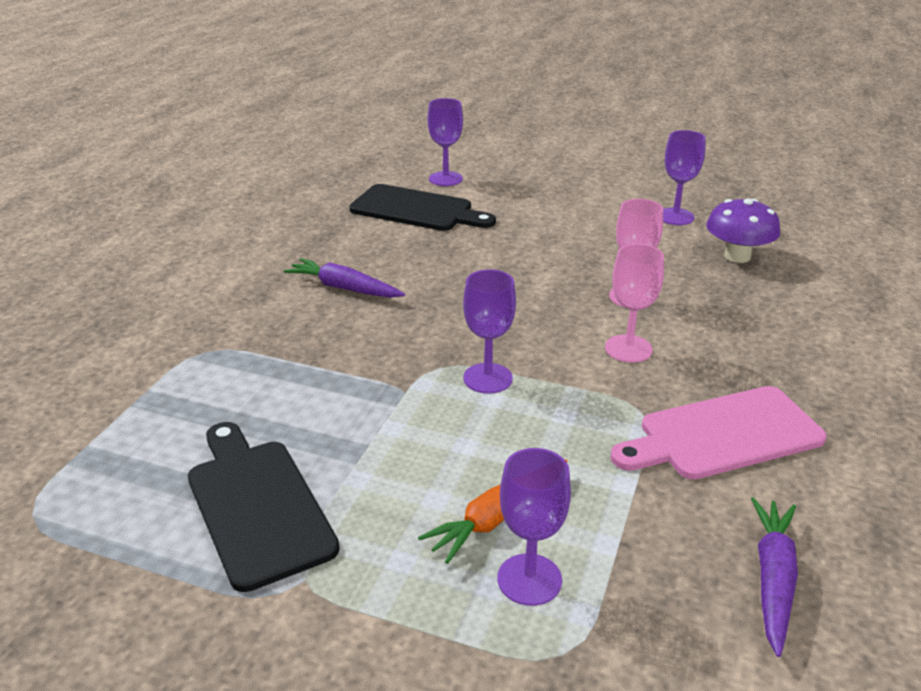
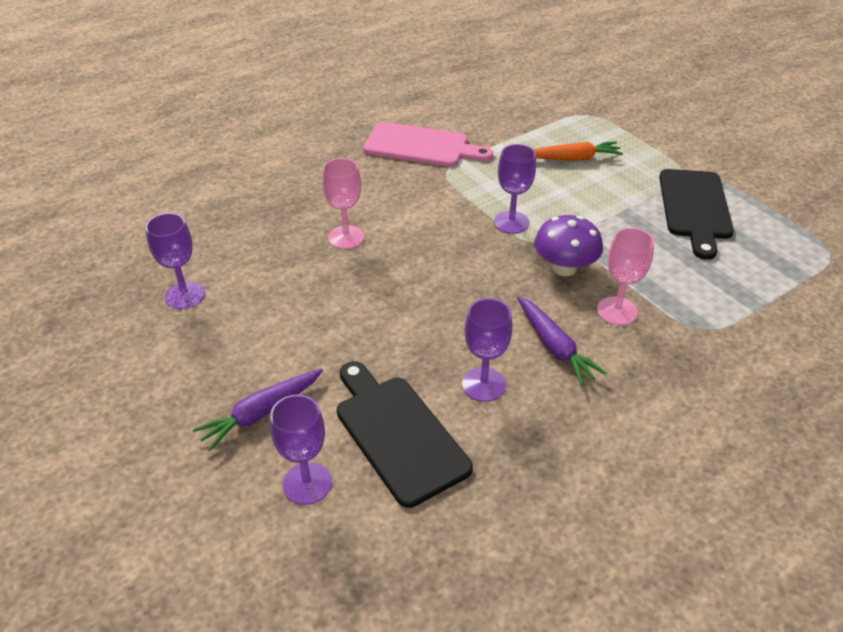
camera: 145 degrees left, 10 degrees up
(529, 579) = (579, 135): purple goblet -> purple goblet (483, 384)
(628, 349) = (402, 204): pink goblet -> pink goblet (617, 311)
(737, 256) = (217, 235): purple mushroom -> purple mushroom (564, 268)
(773, 579) = (481, 102): purple carrot -> purple carrot (261, 413)

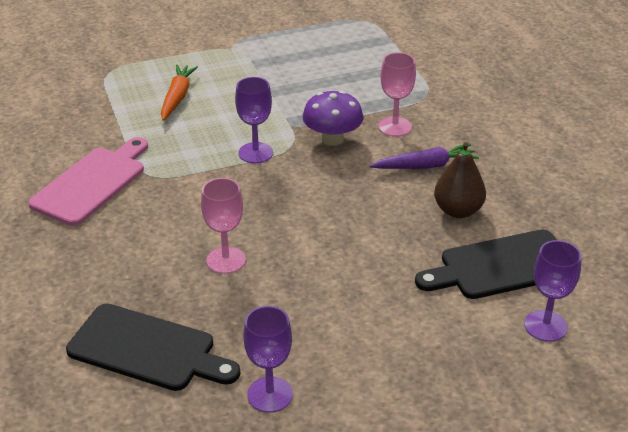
camera: 75 degrees left, 5 degrees down
(261, 413) = (460, 347): purple carrot -> none
(483, 384) = (458, 210): purple goblet -> brown pear
(694, 208) = (284, 58): black cutting board -> black cutting board (147, 349)

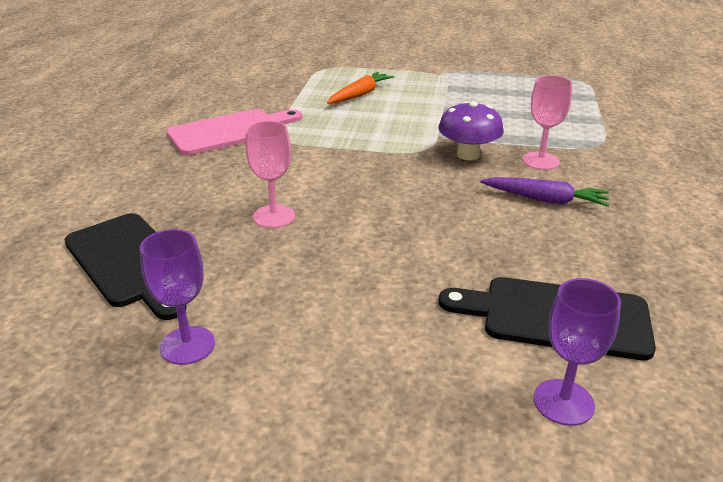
camera: 30 degrees right, 5 degrees down
(255, 153) = (386, 146): purple goblet -> none
(458, 210) = (548, 248): brown pear -> none

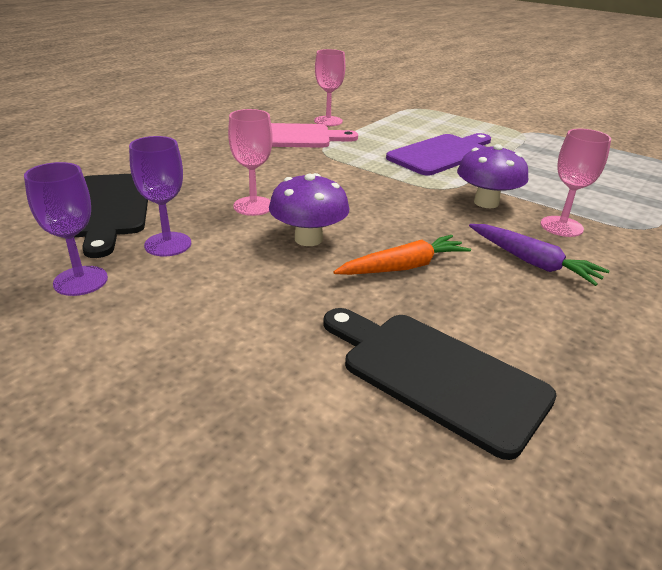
camera: 25 degrees right, 0 degrees up
(254, 103) = (328, 121): none -> pink goblet
(356, 234) = (308, 239): none -> purple mushroom
(360, 95) = (428, 133): orange carrot -> orange carrot (403, 267)
(391, 114) = (441, 154): none -> purple cutting board
(563, 402) = (359, 463): purple goblet -> purple goblet (168, 244)

